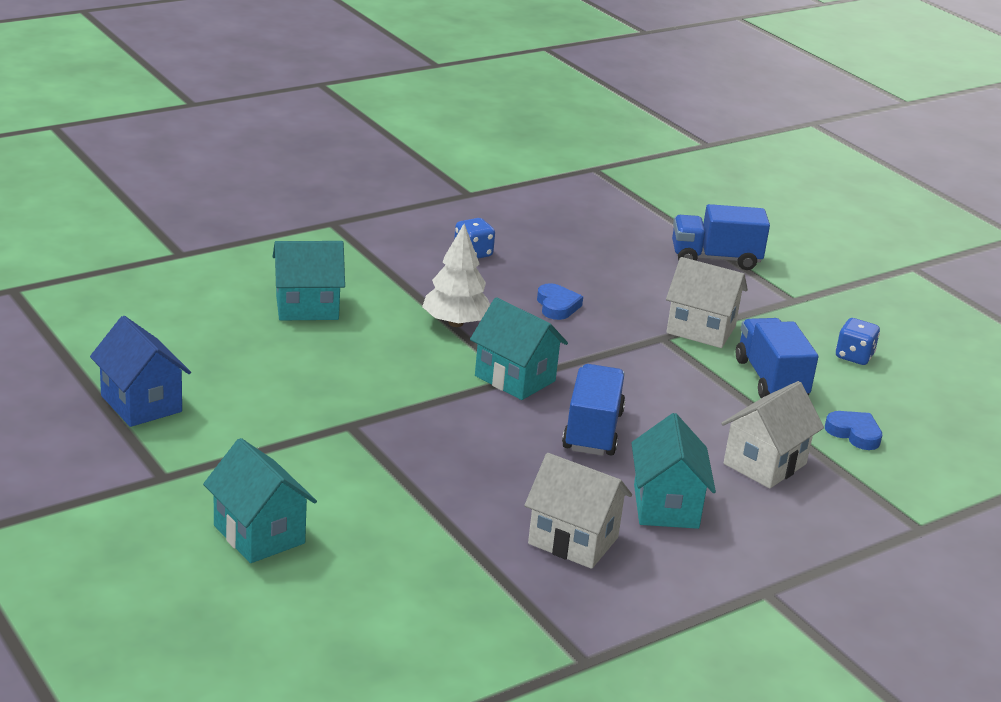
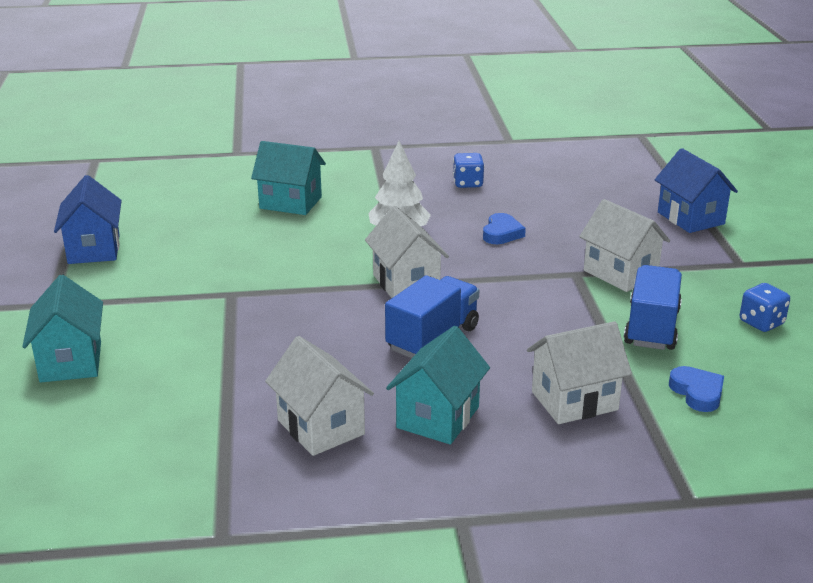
camera: 30 degrees right, 0 degrees up
(515, 378) = (406, 283): turquoise house -> white house
(715, 259) = (690, 218): blue truck -> blue house

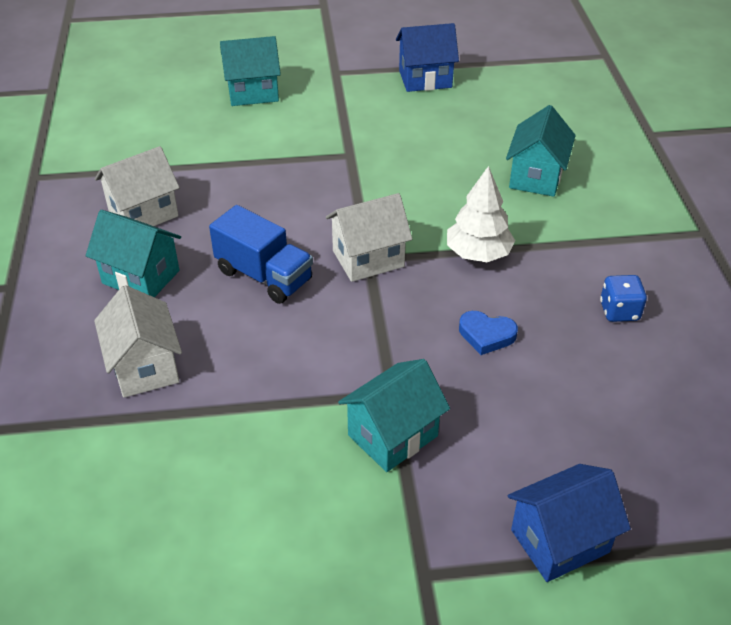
camera: 90 degrees right, 15 degrees up
(620, 273) = (393, 435): white house -> turquoise house
(651, 327) = (268, 447): blue truck -> none
(697, 392) = (138, 467): blue heart -> none
(761, 323) = (269, 563): blue dice -> none

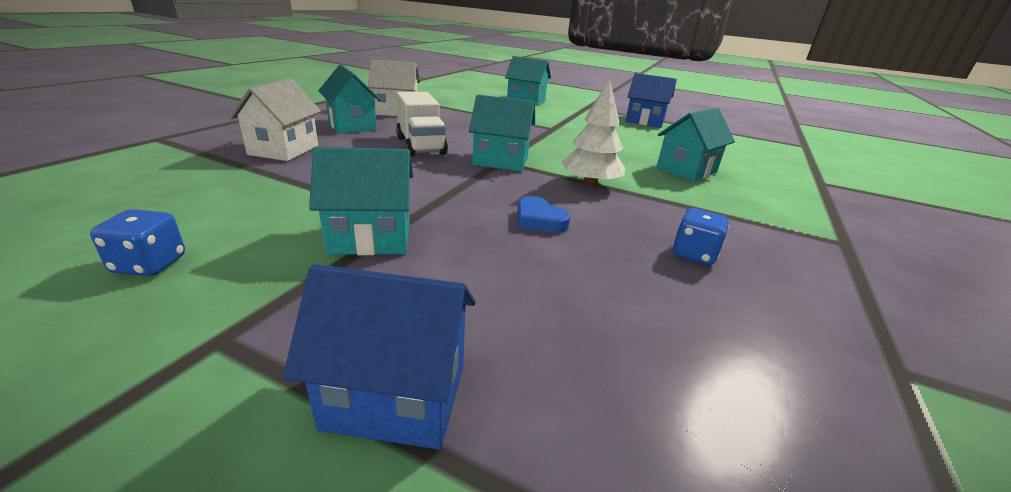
camera: 30 degrees right, 15 degrees down
(264, 276) = (421, 146): blue truck -> white truck
(285, 560) = (149, 264): none -> blue dice
(368, 258) = (501, 161): white house -> turquoise house

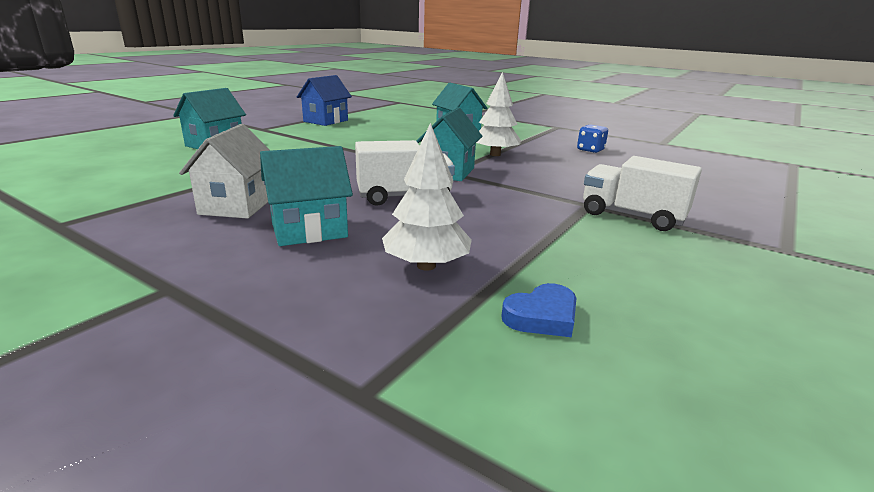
camera: 80 degrees left, 5 degrees down
(149, 264) = (744, 289): blue dice -> none
(284, 150) = (426, 265): white house -> white tree
(370, 238) = (632, 216): turquoise house -> white truck
(396, 396) = (771, 210): blue house -> none
(539, 220) = (568, 173): blue heart -> blue heart (542, 316)

